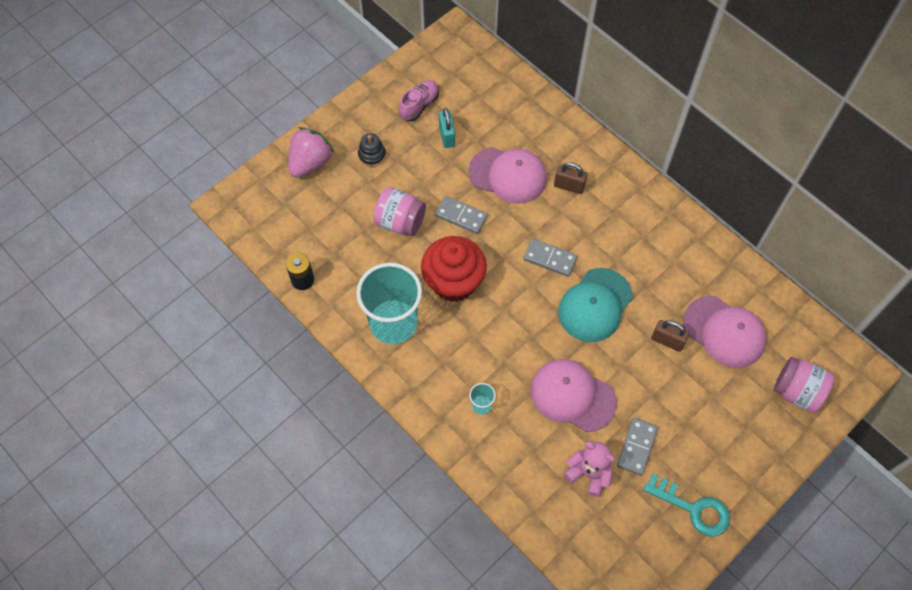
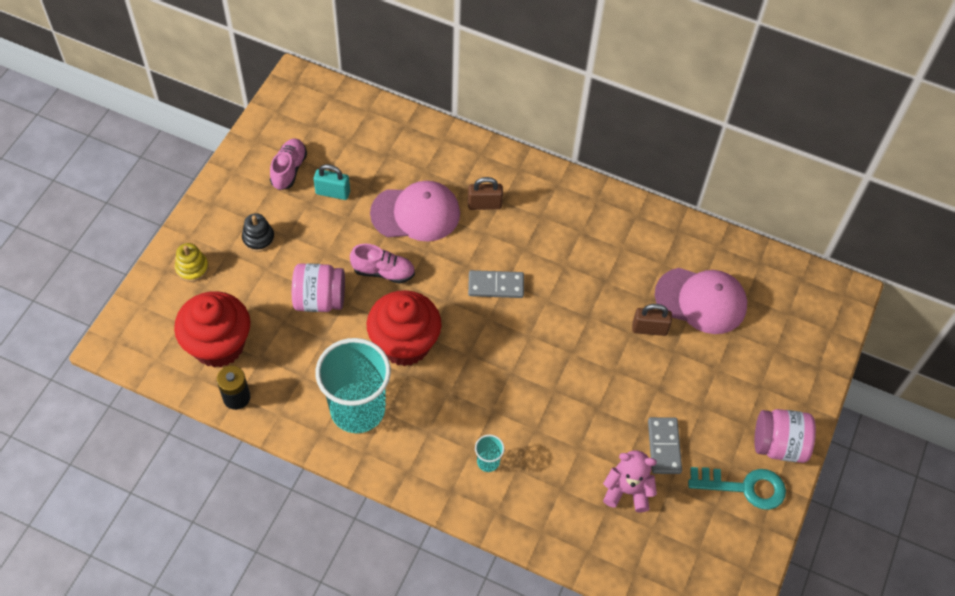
camera: 25 degrees left, 5 degrees down
(306, 232) = (218, 345): none -> red cupcake
(310, 163) = (192, 268): pink strawberry -> yellow stacking toy
(447, 136) = (333, 192): turquoise padlock -> turquoise padlock turned 45 degrees counterclockwise
(461, 216) = (383, 272): grey domino -> pink shoe
(572, 396) = (578, 418): pink cap -> none
(595, 305) = (562, 317): turquoise cap -> none
(797, 391) = (795, 335): pink jar -> pink jar (779, 445)

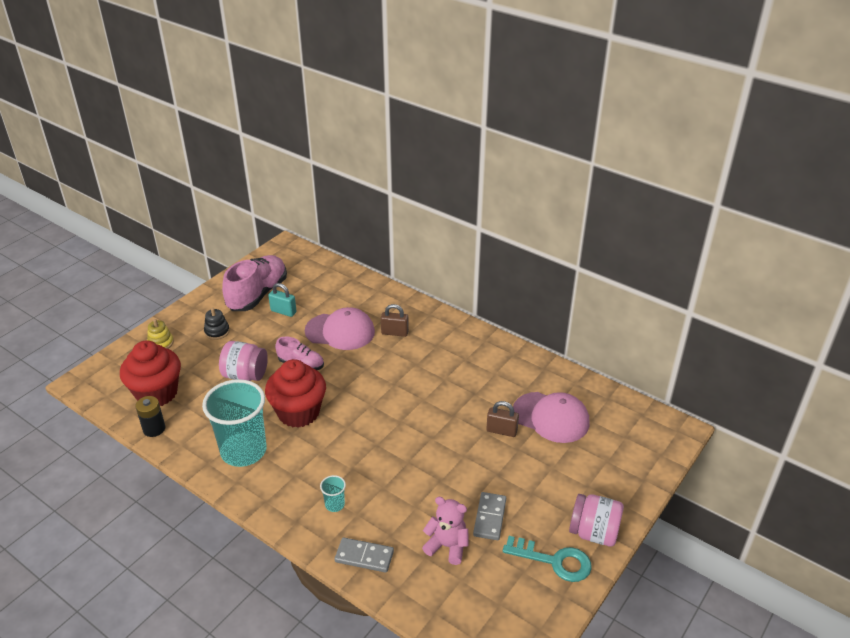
camera: 15 degrees right, 20 degrees down
(289, 170) = (257, 294): pink shoe -> pink shoe, size x1.81
(496, 285) = (385, 384): grey domino -> grey domino (364, 556)

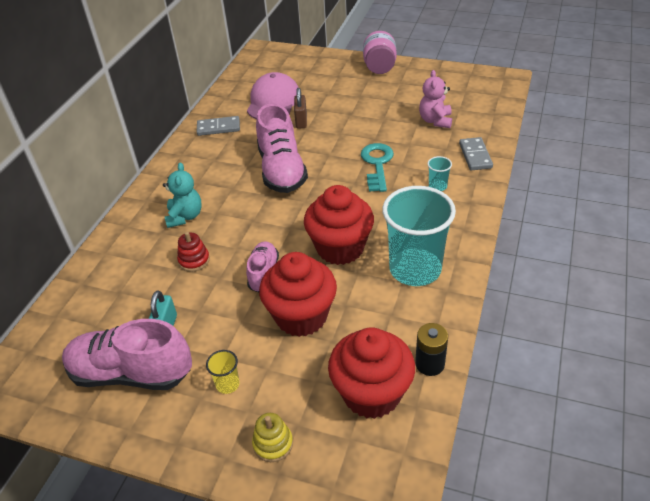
camera: 105 degrees left, 5 degrees up
(217, 332) = (227, 384): black stacking toy -> yellow cup
(245, 375) = (301, 316): pink jar -> red cupcake
(340, 331) = (194, 260): pink cap -> red stacking toy
(394, 333) = (185, 216): brown padlock -> turquoise teddy bear
(424, 399) = (282, 170): none -> pink shoe
(489, 517) = (396, 109): grey domino -> grey domino (218, 128)
(554, 561) = (414, 77): turquoise key -> turquoise key (377, 164)

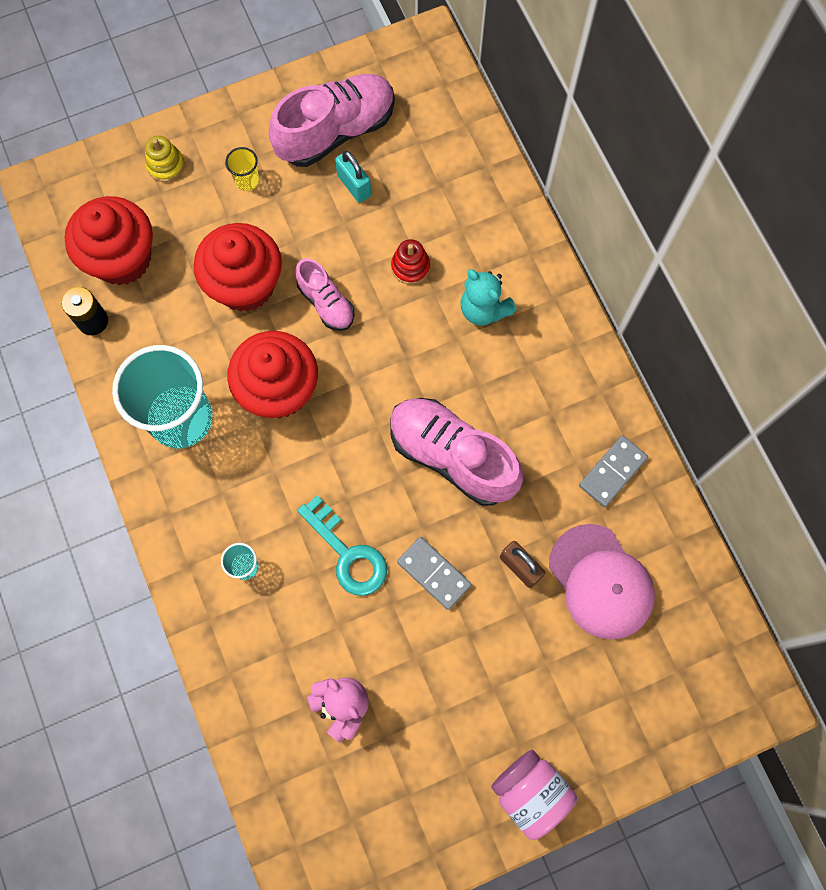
camera: 135 degrees right, 30 degrees up
(475, 156) = (238, 663): grey domino -> grey domino (434, 573)

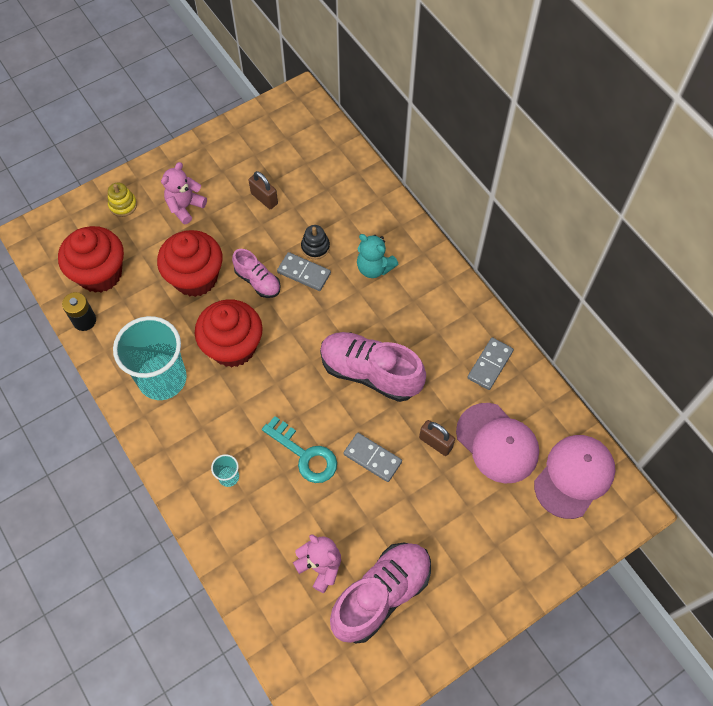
camera: 10 degrees left, 10 degrees down
(247, 181) = (185, 207): yellow cup -> pink teddy bear
(336, 131) = (244, 164): pink shoe -> pink shoe (381, 595)
(354, 186) = (264, 198): turquoise padlock -> brown padlock
(389, 301) = (304, 273): none -> grey domino
(410, 267) = (315, 247): red stacking toy -> black stacking toy
(530, 792) = (475, 605): pink jar -> none
(693, 645) = (574, 476): none -> pink cap

